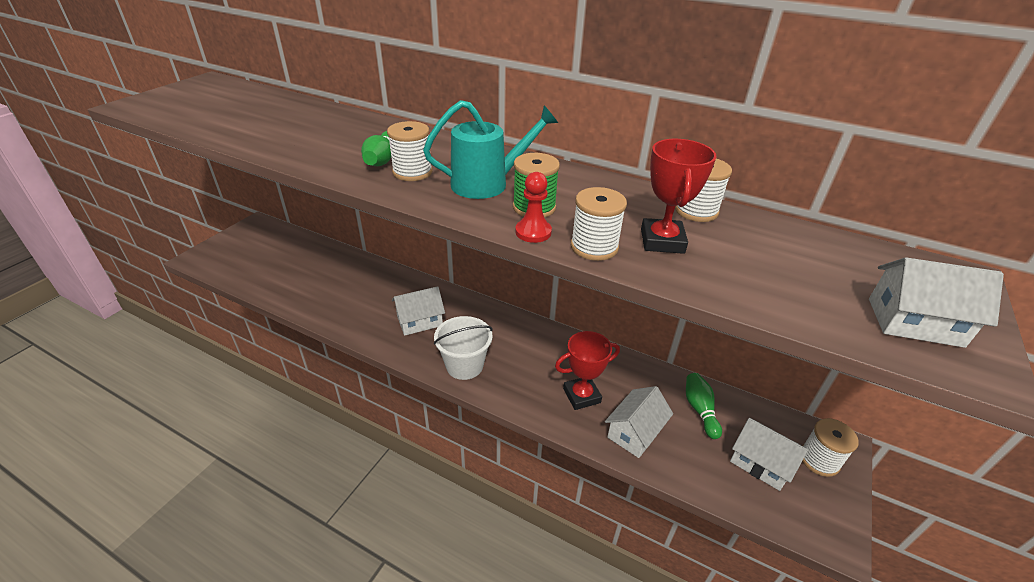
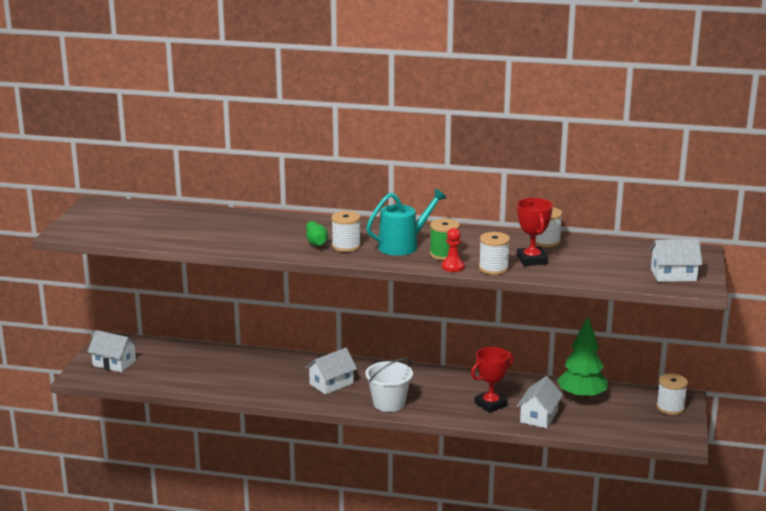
camera: 15 degrees left, 15 degrees down
(700, 410) = (581, 397): green bowling pin -> green tree
(760, 463) = (631, 416): white house -> white house (114, 363)

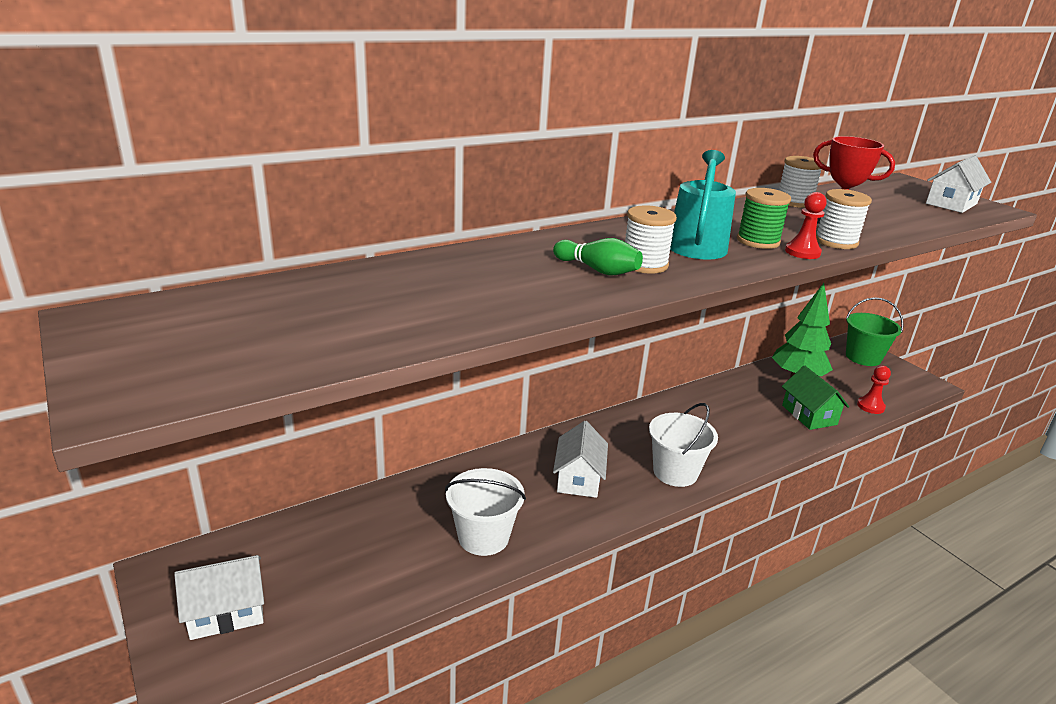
camera: 45 degrees left, 5 degrees up
(245, 384) = (483, 537): none -> white bucket
(490, 404) = (755, 422): red trophy -> none
(539, 416) = (809, 415): white house -> green house
(598, 431) = (870, 406): none -> red pawn
(670, 408) = (863, 357): white spool -> green bucket

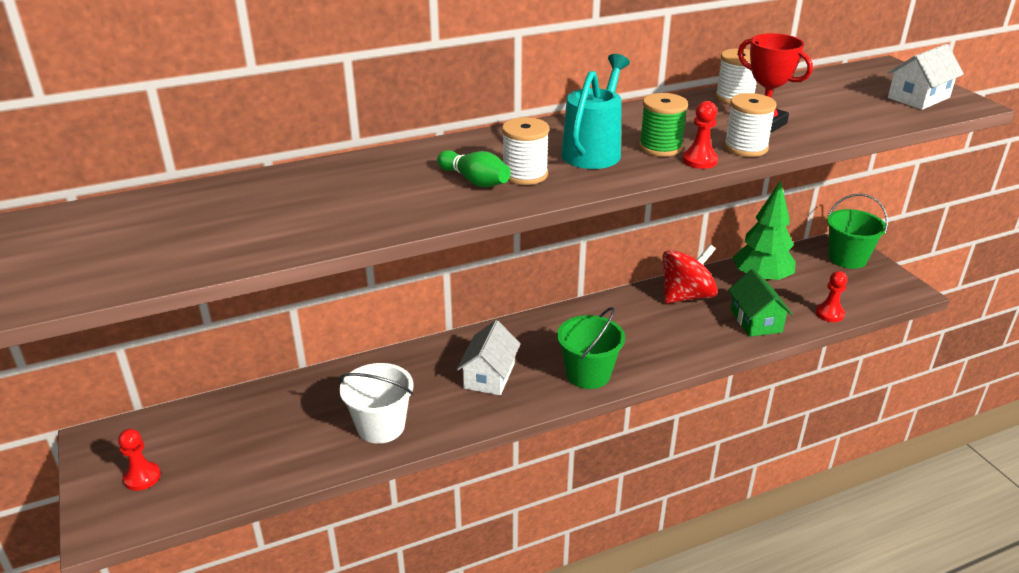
camera: 10 degrees right, 5 degrees up
(226, 612) = (142, 477): white house -> red pawn
(675, 472) = (588, 374): white bucket -> green bucket
(737, 394) = (686, 296): none -> red spinning top

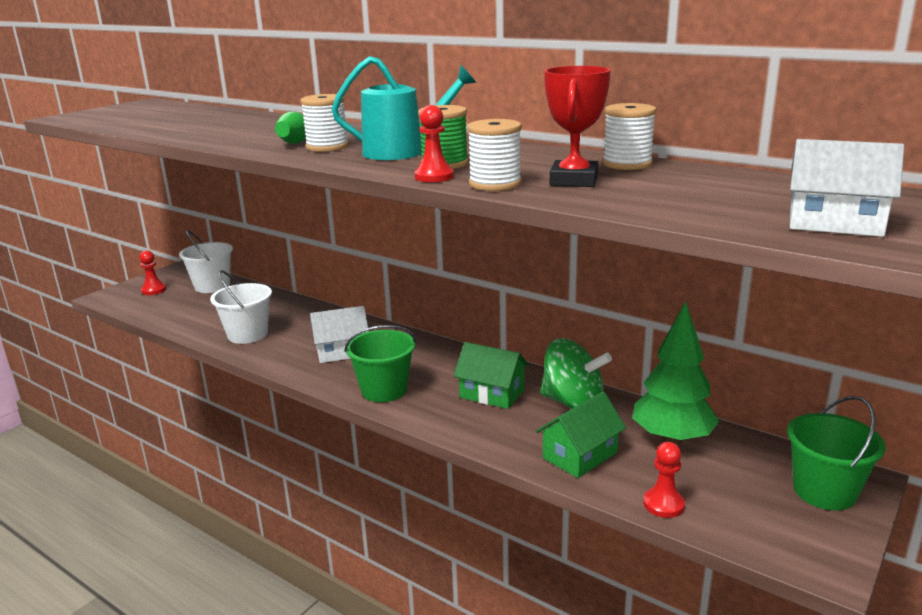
camera: 60 degrees right, 10 degrees down
(200, 423) = (212, 286): none -> white bucket
(642, 324) = (492, 394): none -> green house
(686, 296) = (573, 403): red spinning top -> green spinning top

